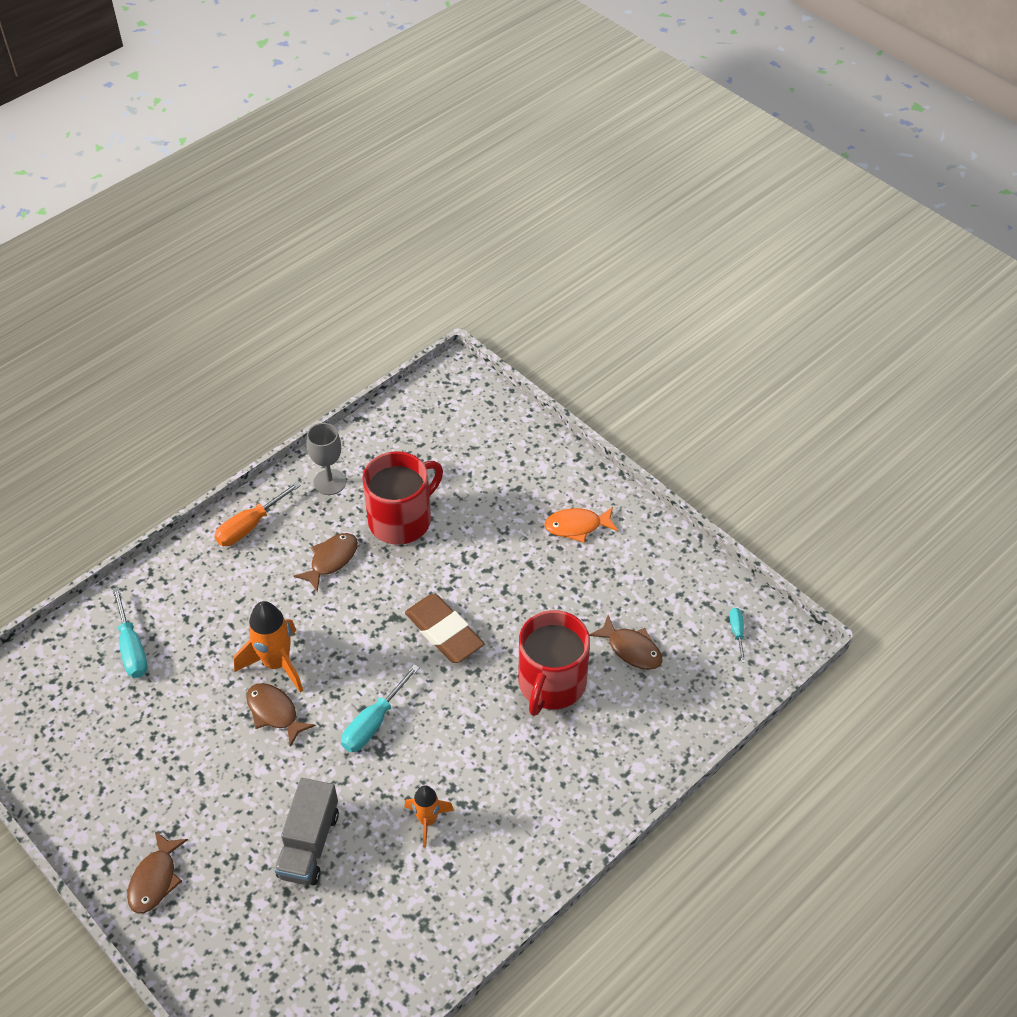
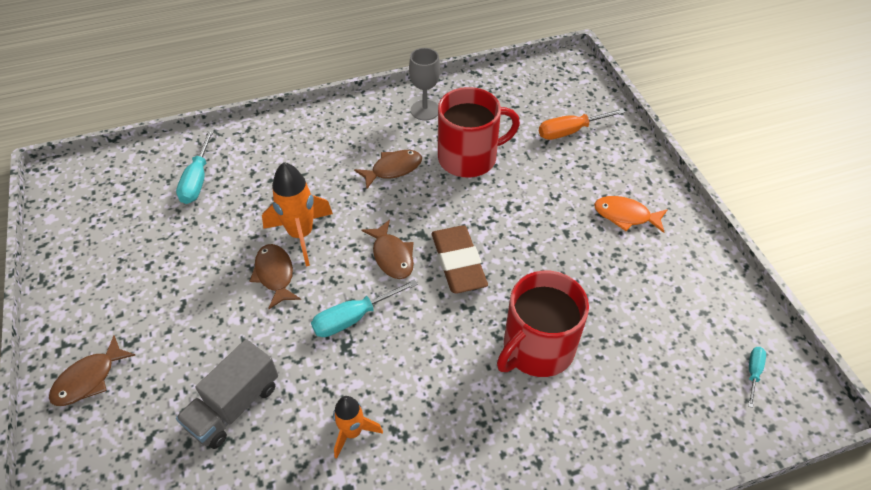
camera: 25 degrees right, 0 degrees up
(249, 526) = (342, 122): orange screwdriver -> orange screwdriver (569, 131)
(631, 649) = (632, 346): brown fish -> brown fish (392, 256)

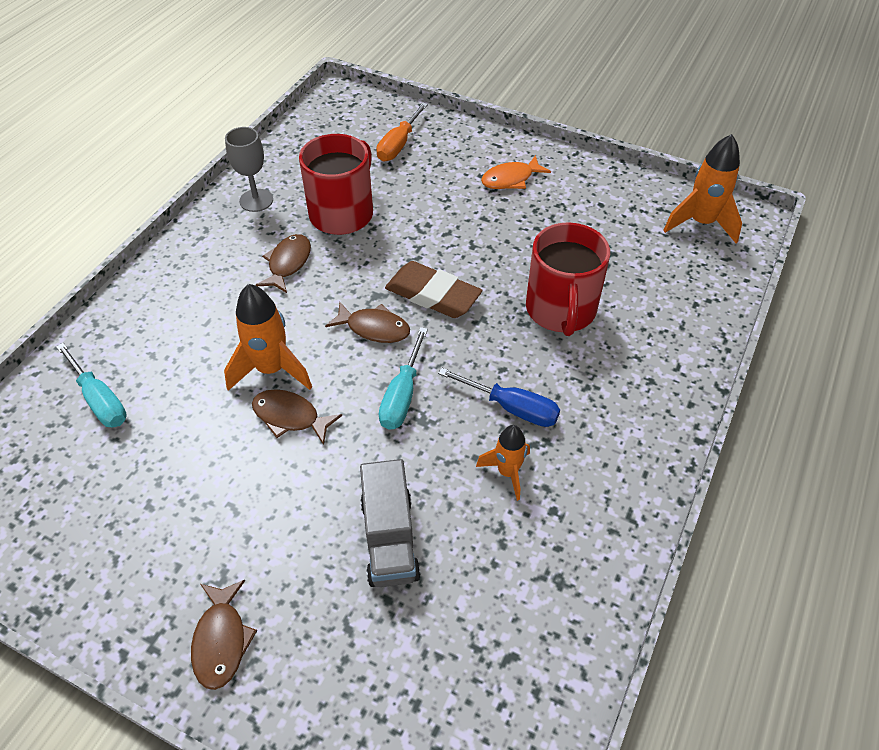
camera: 45 degrees left, 0 degrees up
(411, 390) = (512, 408): none -> blue screwdriver
(753, 372) = (701, 223): turquoise screwdriver -> orange rocket

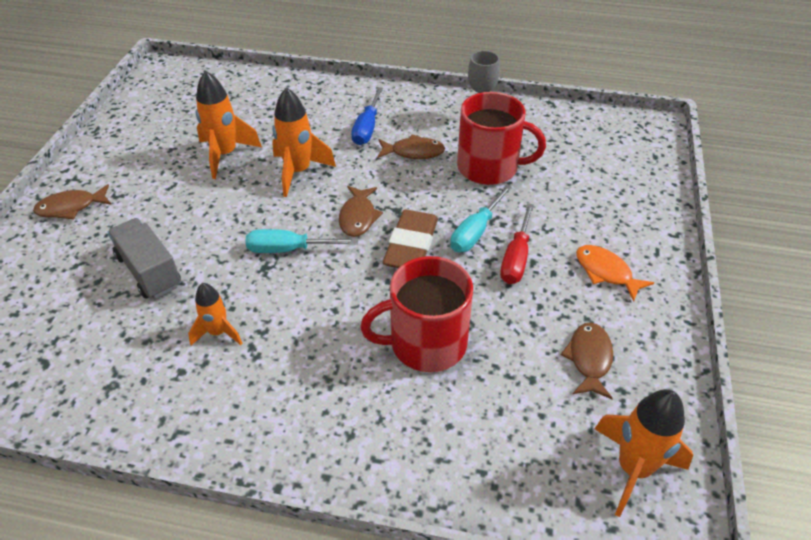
camera: 75 degrees right, 5 degrees down
(100, 400) = (253, 105): turquoise screwdriver -> turquoise screwdriver (475, 232)
(197, 441) = (225, 155): none -> orange rocket
(290, 417) = (255, 193): brown fish -> brown fish (589, 359)
(389, 538) = (149, 271): grey truck -> grey truck turned 75 degrees clockwise
(398, 145) = (606, 181): orange screwdriver -> none
(477, 227) = (516, 259): none -> red screwdriver
(512, 408) = (290, 325): blue screwdriver -> blue screwdriver (367, 128)

